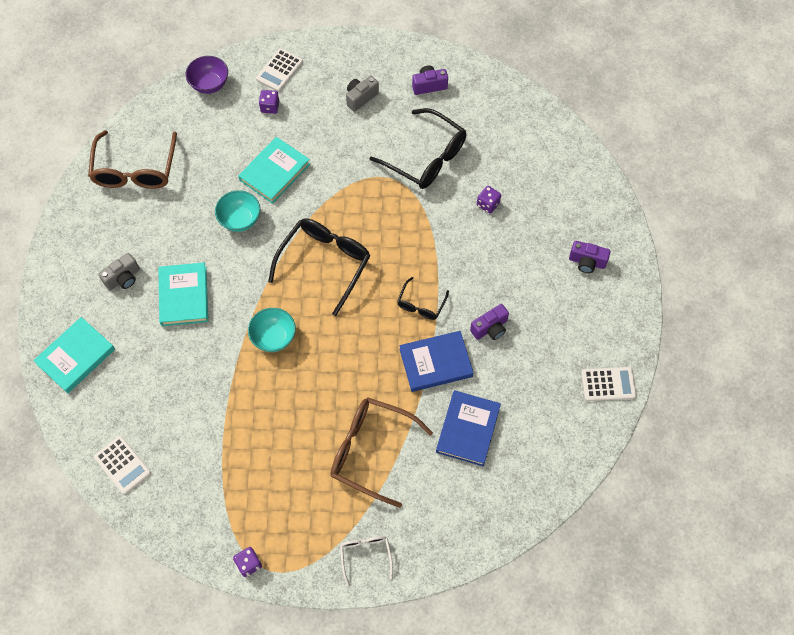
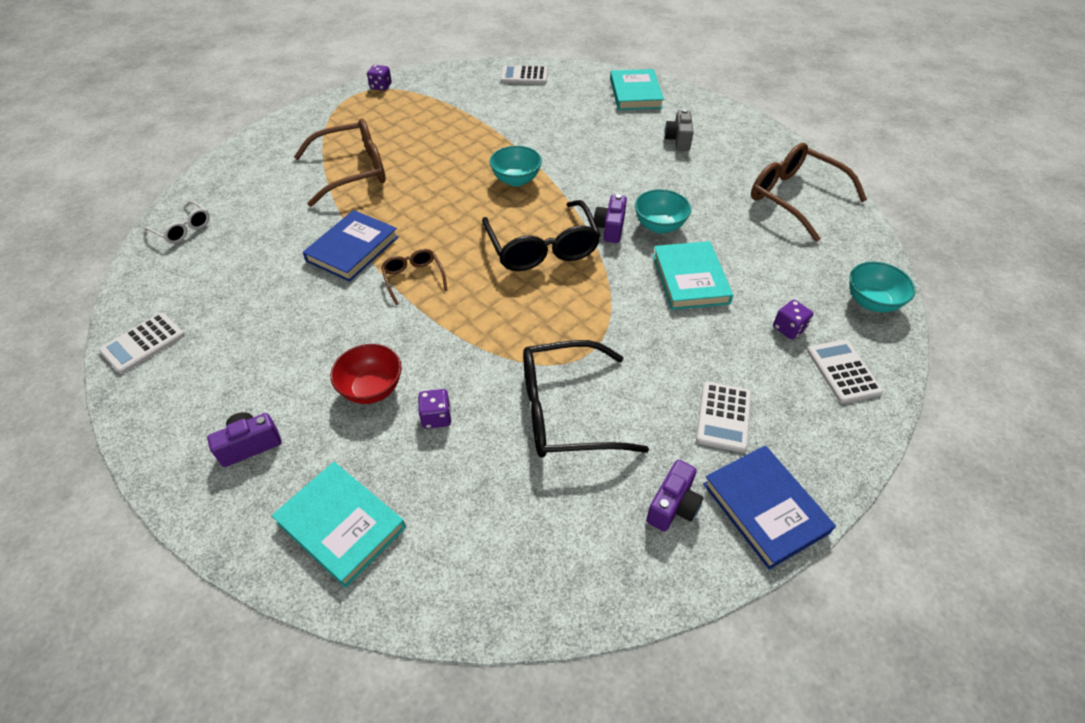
camera: 135 degrees right, 15 degrees down
(184, 296) = (620, 158): turquoise book -> turquoise book (341, 525)
(209, 84) = (871, 302): purple bowl -> turquoise bowl
(360, 98) = (723, 417): grey camera -> white calculator
(365, 555) = (299, 128): white glasses -> white glasses (183, 229)
(421, 304) = (413, 278): black glasses -> brown glasses
(468, 429) = (277, 227): blue book -> blue book (764, 508)
(490, 328) = (321, 306): purple camera -> purple camera (610, 228)
(505, 246) = (372, 389): none -> red bowl

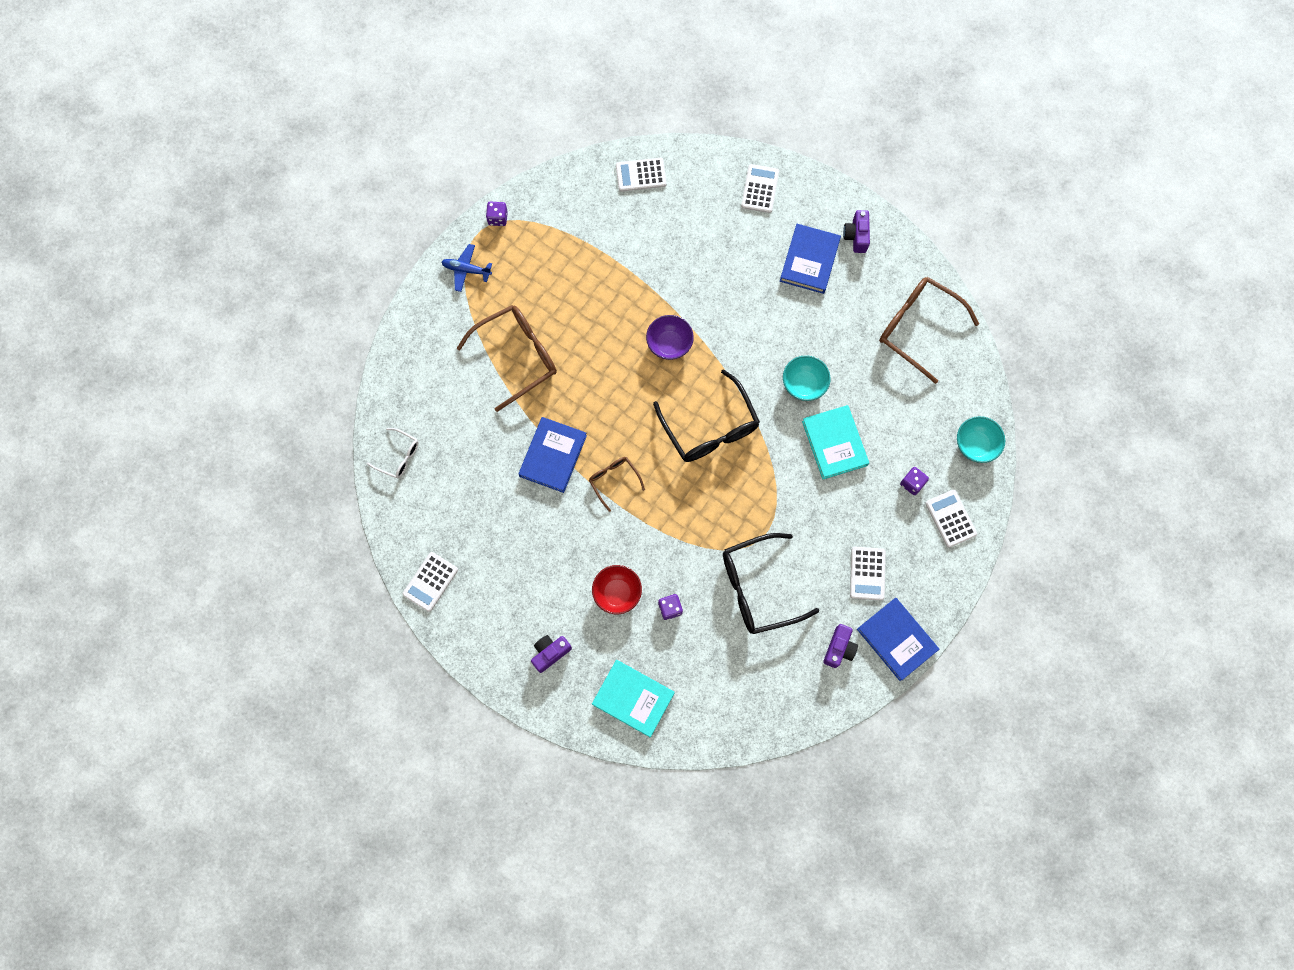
camera: 10 degrees left, 25 degrees up
(334, 112) = (466, 270): none -> blue plane
(516, 180) = (669, 344): turquoise bowl -> purple bowl
(610, 228) = (763, 394): purple camera -> purple camera (856, 236)
(635, 93) = (760, 189): turquoise book -> white calculator
(678, 140) = (809, 260): grey camera -> blue book

